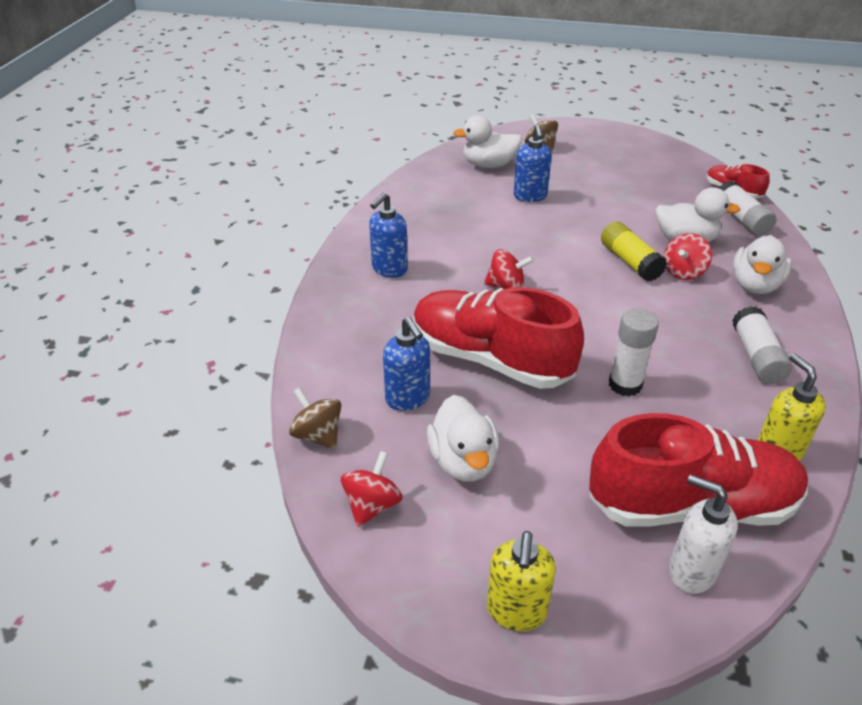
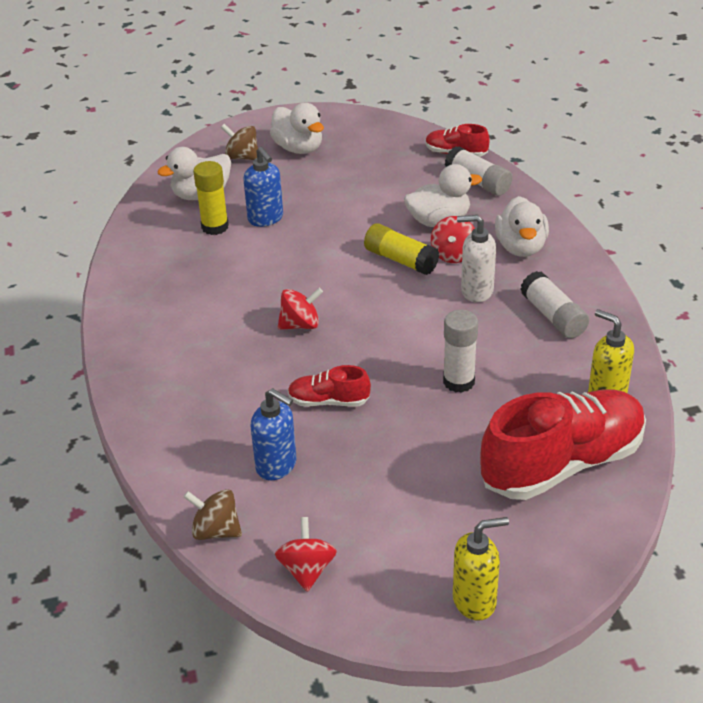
camera: 25 degrees left, 0 degrees up
(389, 269) = (173, 345): blue soap dispenser -> none
(463, 461) = (361, 502): white duck -> white duck (298, 148)
(484, 191) = (215, 227): none -> yellow glue stick
(490, 359) = (329, 401): red shoe -> red shoe, size x0.46
(516, 611) = (475, 601): yellow soap dispenser -> yellow soap dispenser turned 90 degrees counterclockwise
(691, 571) = (587, 515): white soap dispenser -> white soap dispenser (476, 291)

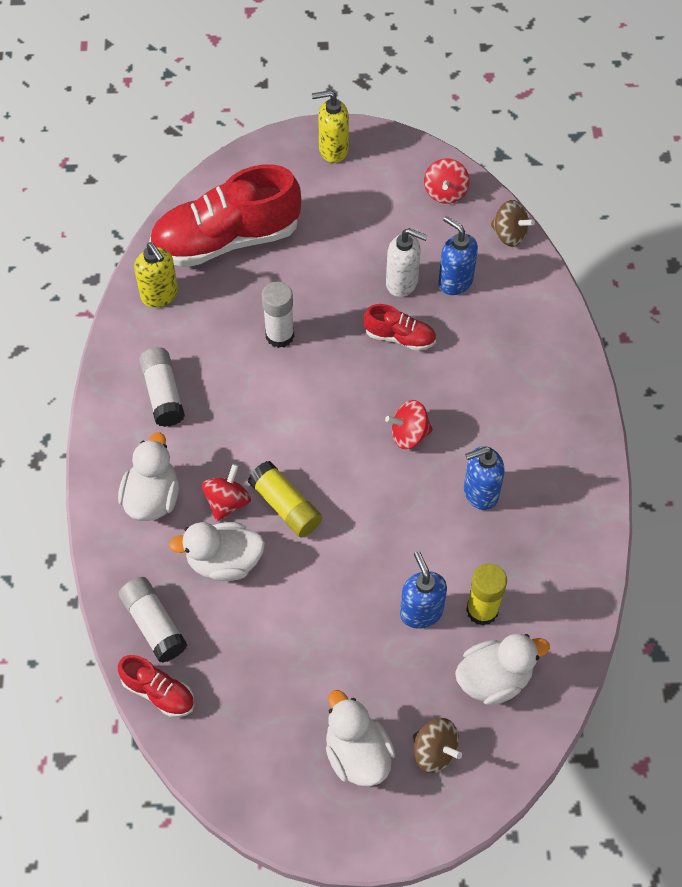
camera: 170 degrees left, 20 degrees up
(225, 295) = (480, 493): none -> blue soap dispenser
(476, 291) = (223, 443): white soap dispenser -> white soap dispenser (402, 283)

